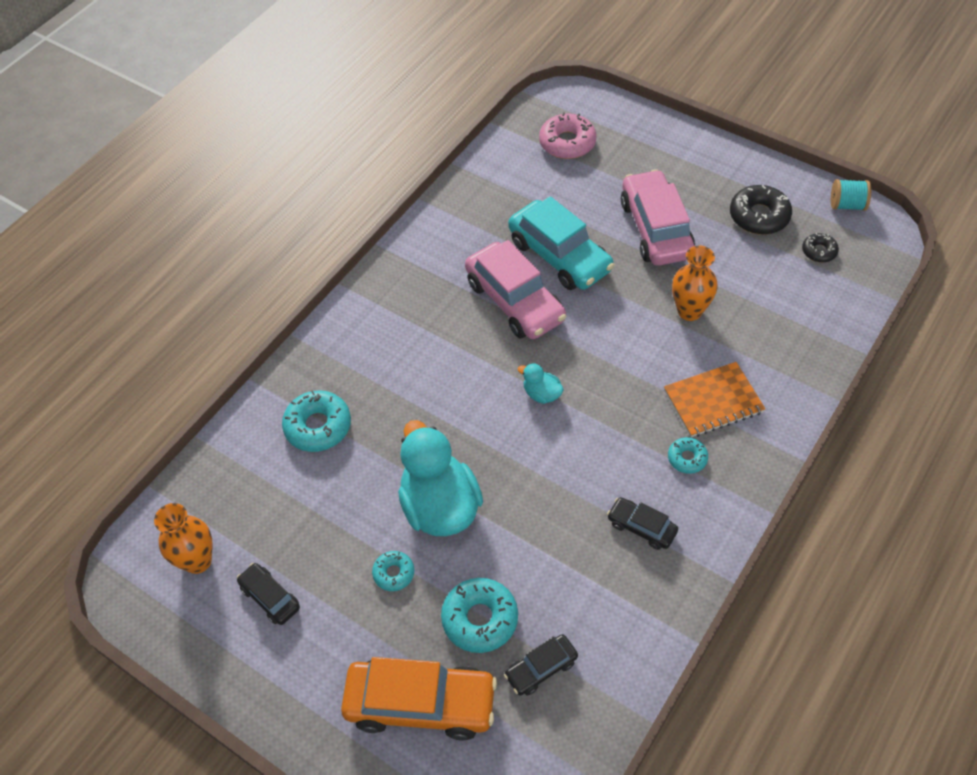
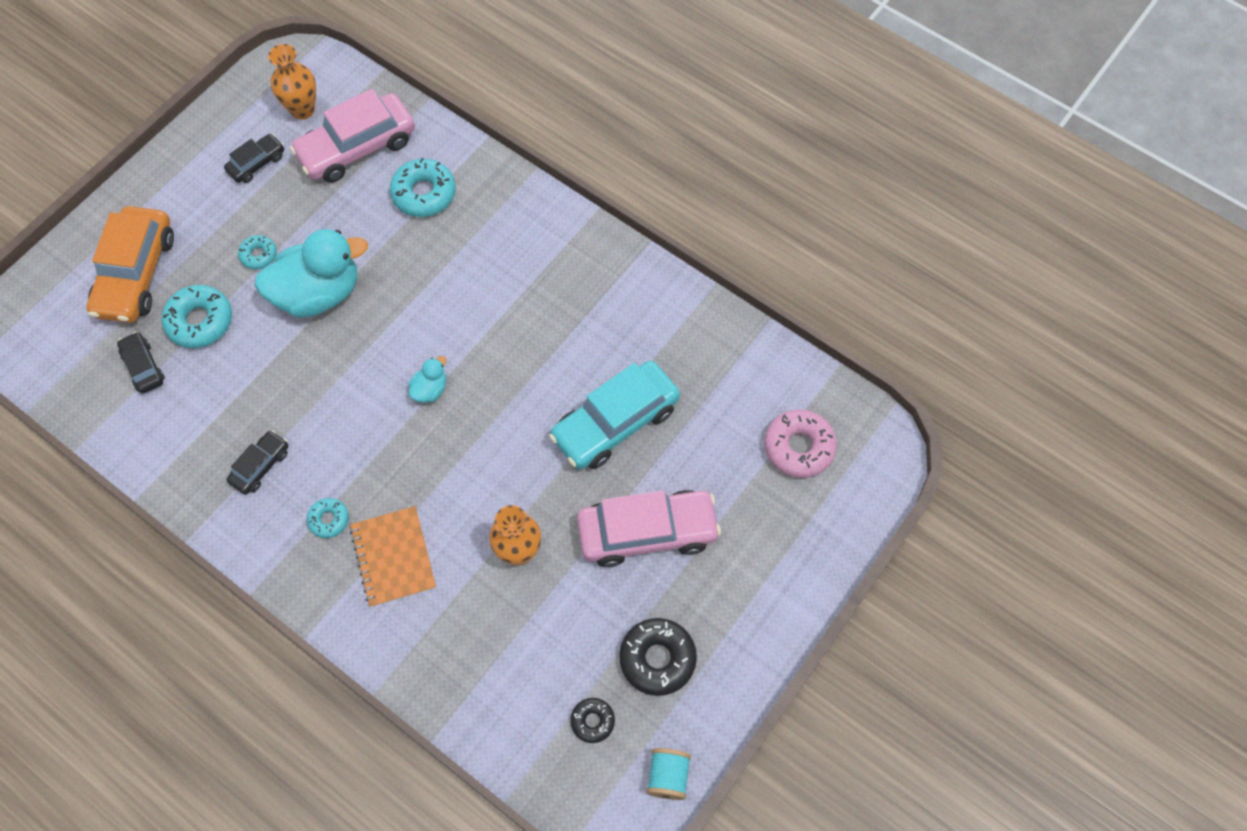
camera: 90 degrees right, 10 degrees up
(515, 301) = (555, 372): pink car -> pink car (357, 147)

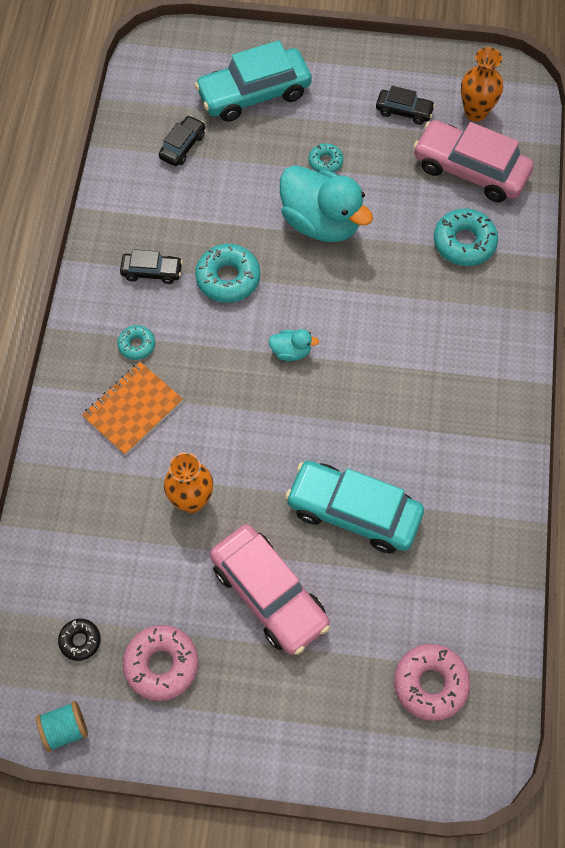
camera: 60 degrees right, 0 degrees up
(136, 274) = (254, 94): orange car -> turquoise car
(200, 321) = (243, 158): turquoise donut -> turquoise donut (228, 278)
(657, 659) = (161, 665): black donut -> pink donut

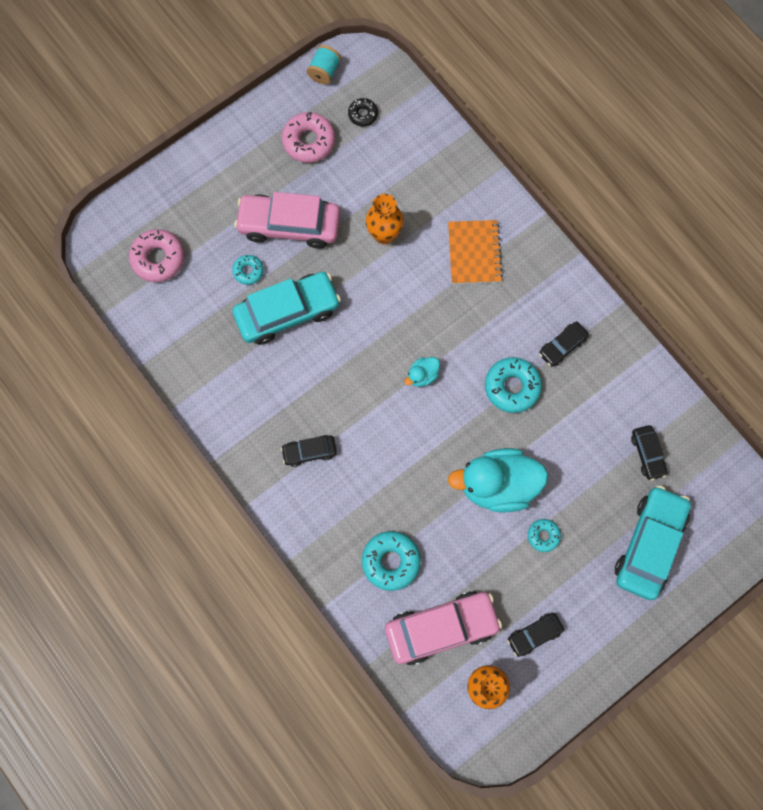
camera: 135 degrees right, 10 degrees up
(136, 345) = (516, 292): turquoise donut -> turquoise donut (248, 271)
(451, 377) = (309, 452): none -> black car

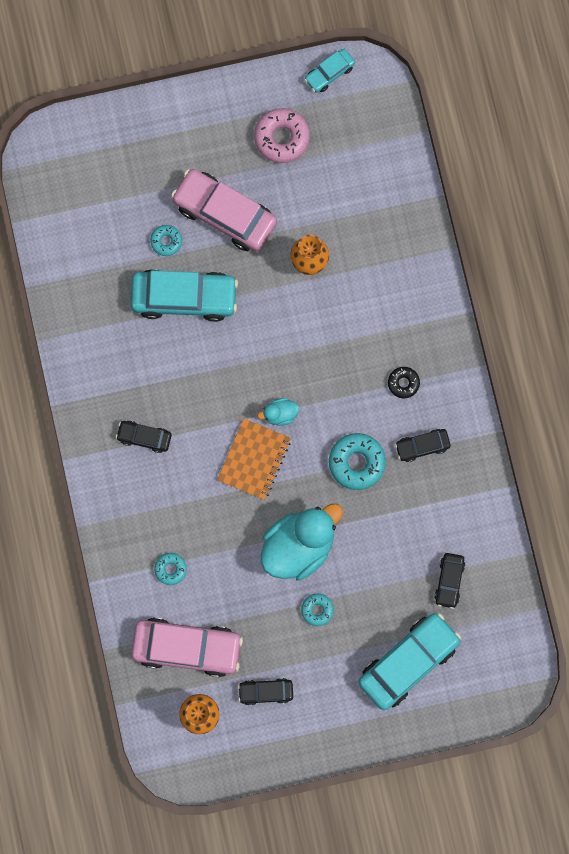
camera: 25 degrees right, 5 degrees up
(158, 258) = (88, 191): pink donut -> none
(324, 71) = (329, 73): turquoise spool -> turquoise car
(363, 114) = (346, 134): black donut -> black donut (403, 383)
(391, 561) = (170, 569): turquoise donut -> turquoise donut, size x0.57
(474, 253) = (384, 319): orange notebook -> orange notebook (254, 459)
(497, 485) = (299, 545): turquoise duck -> turquoise duck turned 120 degrees clockwise

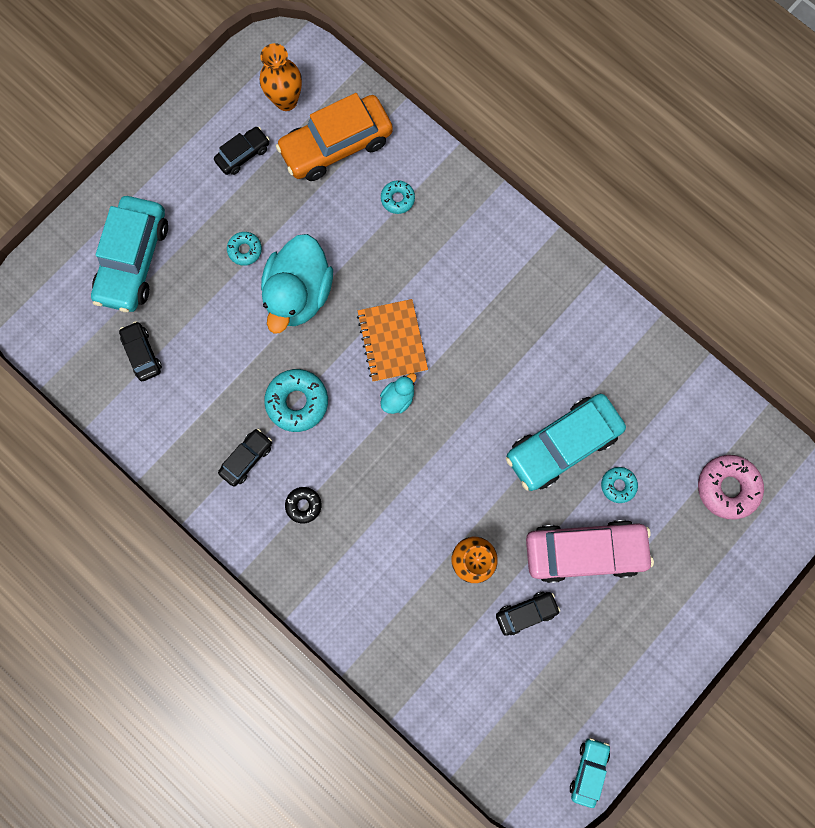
camera: 145 degrees right, 0 degrees up
(144, 437) = (504, 294): black car -> black car (526, 612)
(187, 647) = (336, 145): pink car -> orange car
(281, 138) = (586, 666): pink donut -> pink donut (727, 487)

